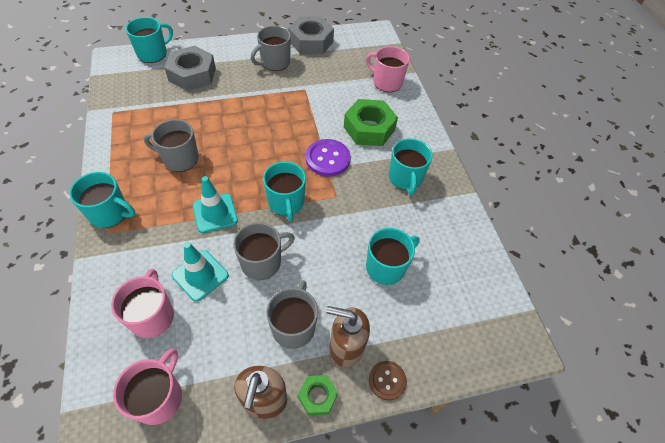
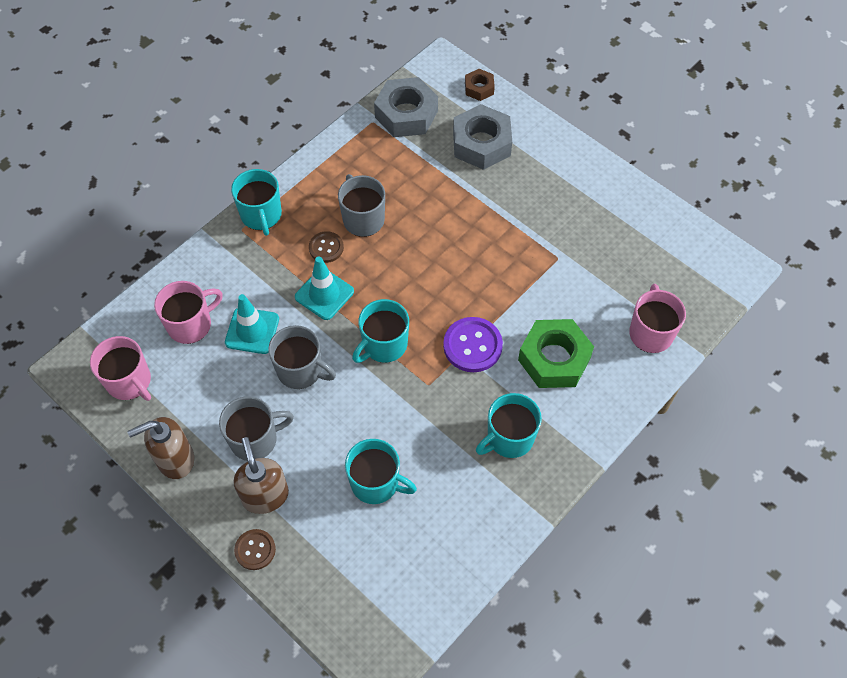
camera: 60 degrees right, 5 degrees up
(153, 54) = (479, 88): turquoise mug -> brown nut
(159, 397) = (129, 381): pink mug -> pink mug turned 60 degrees clockwise
(180, 191) = (326, 248): none -> brown button
(274, 62) = (573, 201): grey mug -> none
(311, 41) = (645, 211): grey nut -> grey nut (406, 114)
(317, 396) = (204, 500): green nut -> none

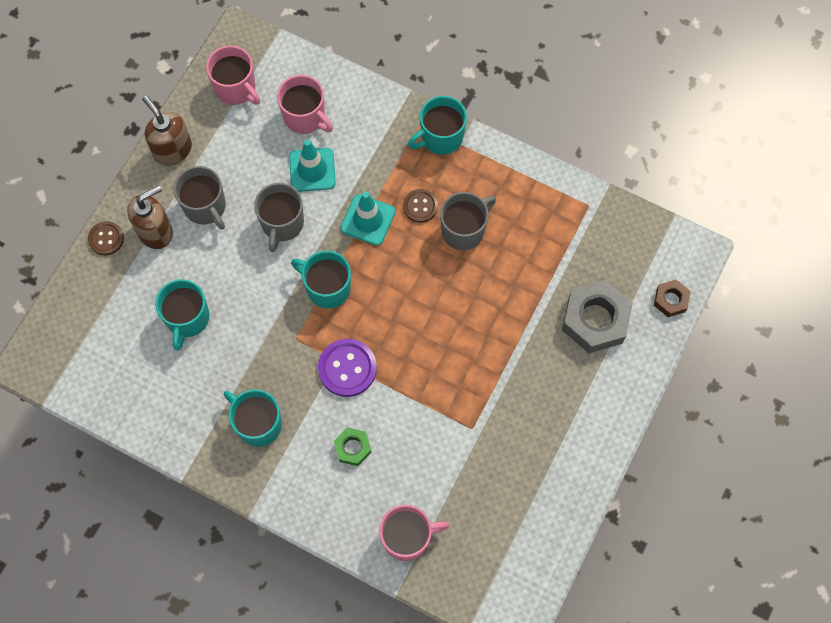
camera: 75 degrees right, 10 degrees up
(129, 381) = (236, 88): pink mug -> pink mug turned 75 degrees counterclockwise
(406, 114) = (610, 235): grey nut -> none
(554, 359) = (352, 448): green nut -> green nut, size x0.52

